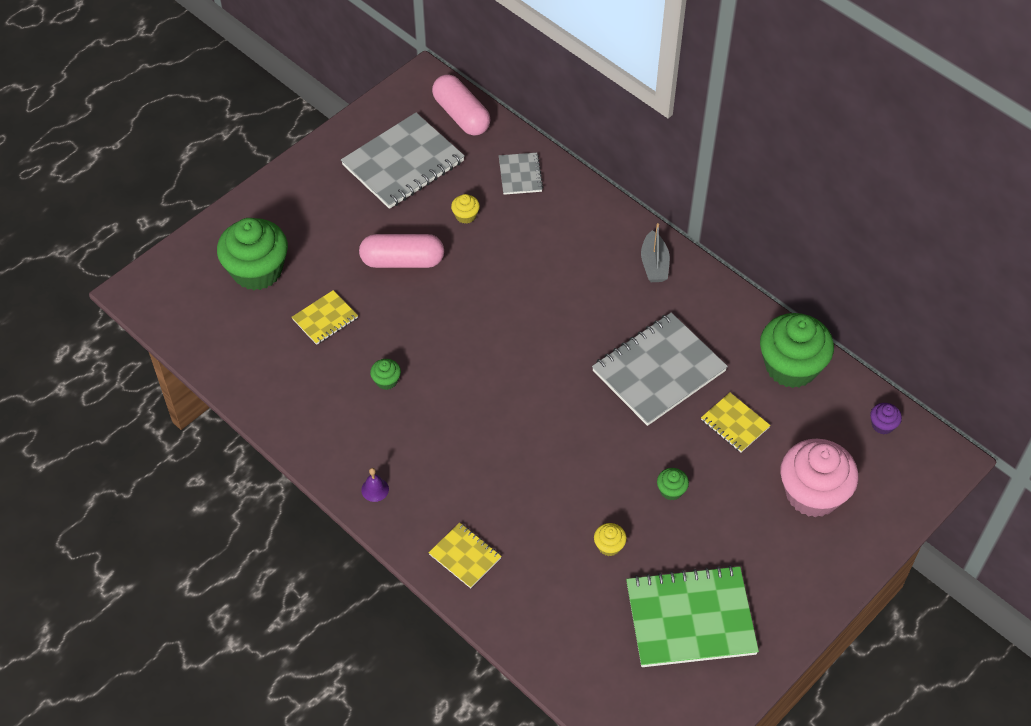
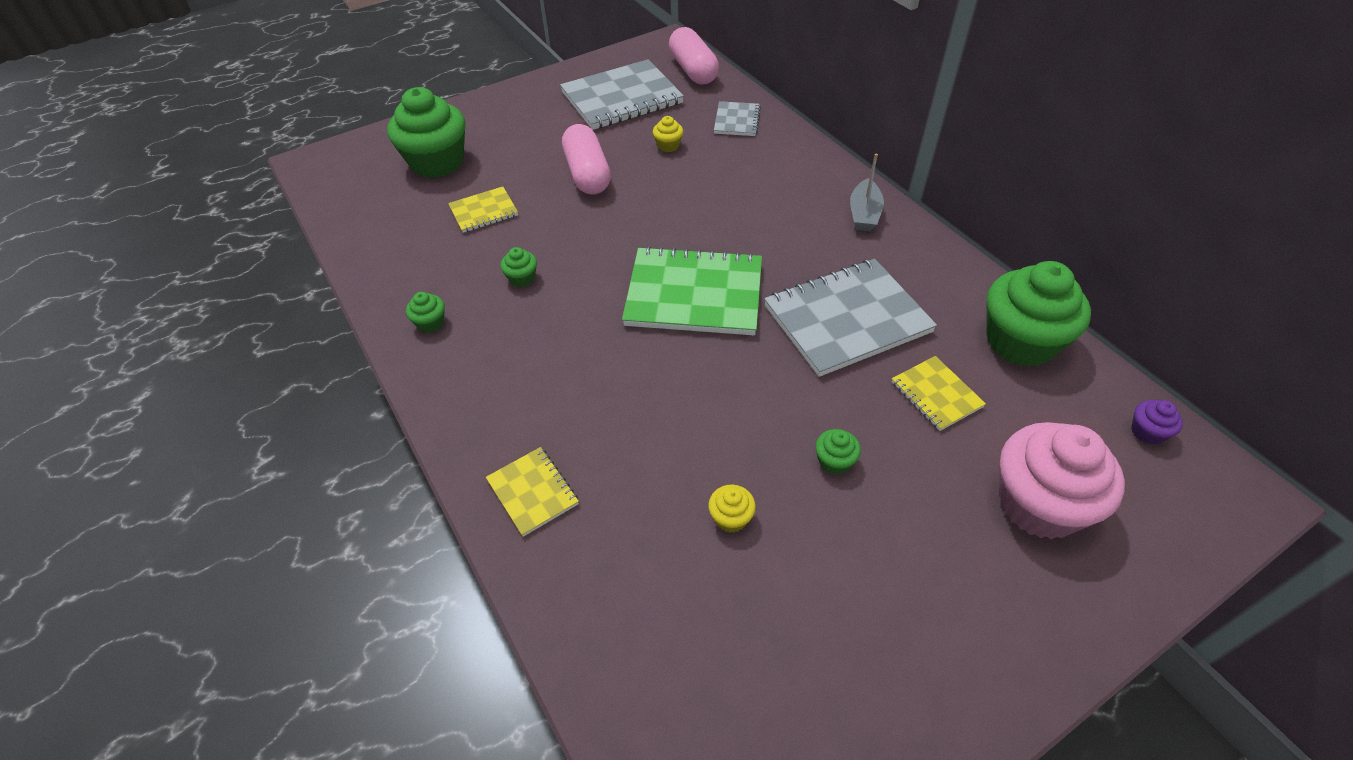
camera: 15 degrees right, 5 degrees down
(328, 436) = (430, 323): none -> green cupcake
(375, 489) = (456, 389): purple bell -> none
(402, 261) = (587, 174): pink capsule -> pink capsule turned 60 degrees clockwise
(690, 618) = (827, 652): green notebook -> green notebook (694, 294)

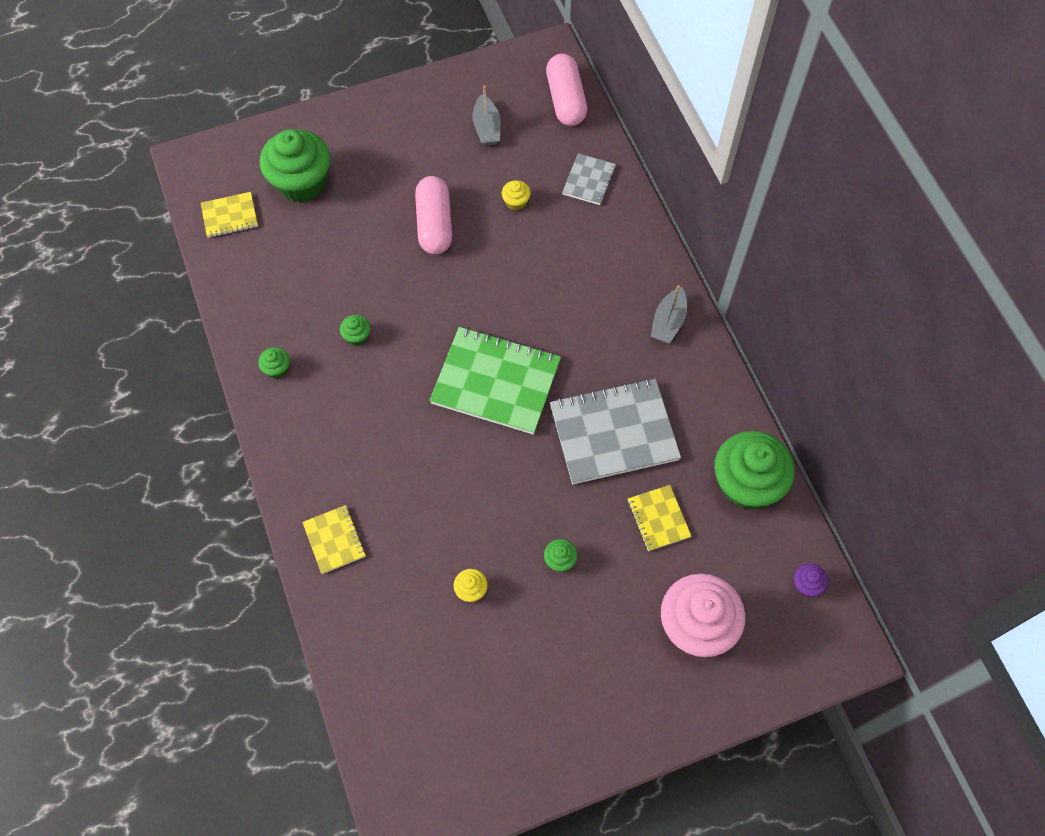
camera: 10 degrees right, 15 degrees up
(484, 211) = (335, 253): yellow notebook -> yellow notebook (230, 216)
(622, 98) = (487, 128): grey notebook -> grey boat

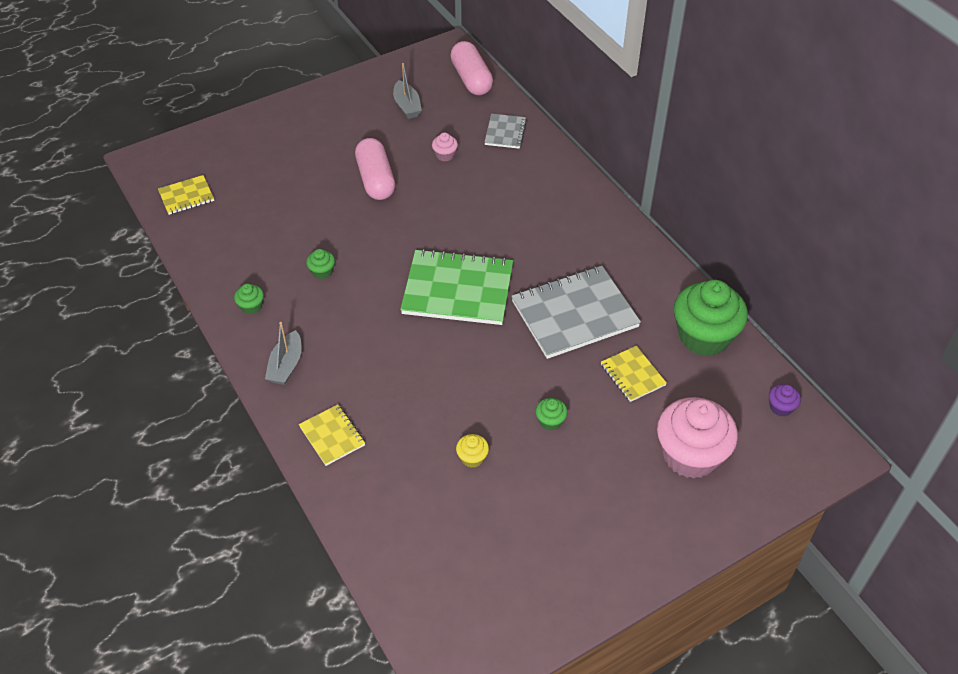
camera: 10 degrees left, 15 degrees down
(301, 182) = (248, 164): green cupcake -> none
(516, 202) = (445, 155): yellow cupcake -> pink cupcake
(668, 322) = (601, 225): grey boat -> grey boat (286, 365)

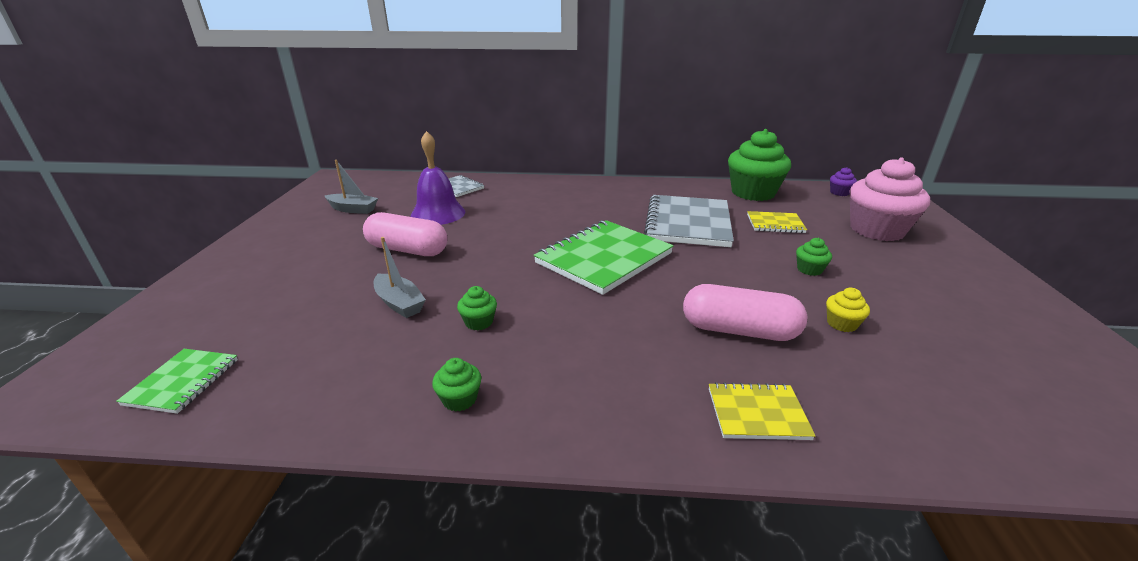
camera: 55 degrees left, 20 degrees down
(186, 196) = (182, 382): yellow notebook -> green notebook
(286, 365) = (598, 408): grey boat -> grey boat (399, 303)
(445, 155) = (438, 213): pink cupcake -> purple bell
(471, 79) = (381, 181): pink capsule -> pink capsule (739, 330)

